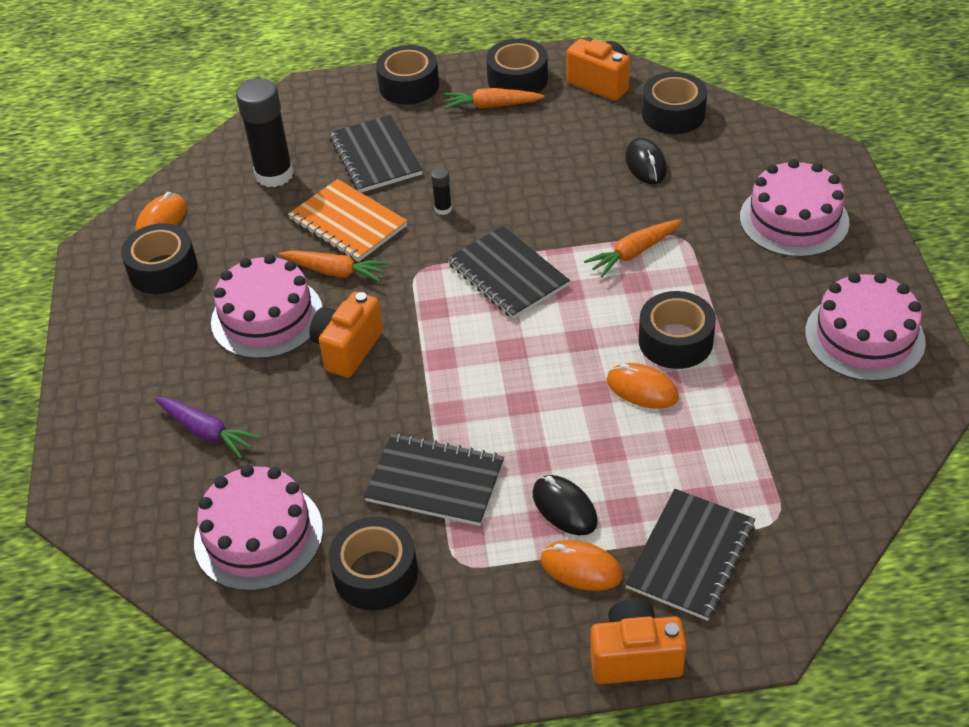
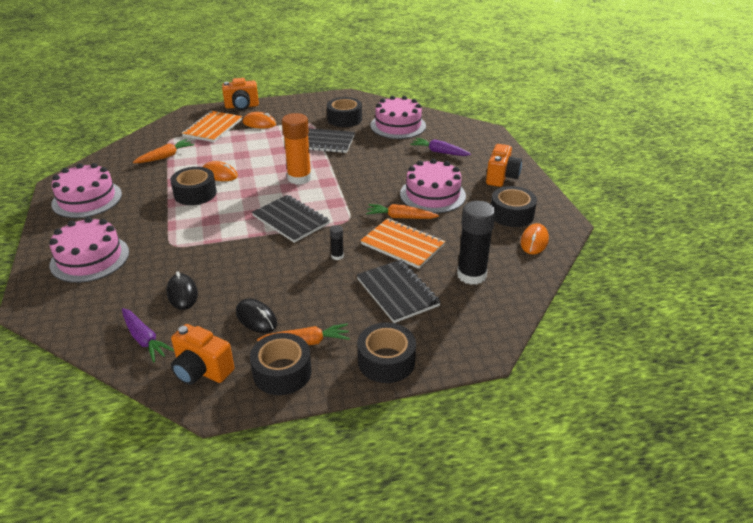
camera: 170 degrees right, 10 degrees down
(347, 349) = (380, 183): orange camera -> orange camera (501, 177)
(491, 371) = (299, 178): none -> orange glue stick
(564, 508) = (264, 137): black mouse -> black mouse (256, 318)
(633, 253) = (208, 234): orange carrot -> orange carrot (165, 157)
(673, 114) = (144, 339): black tape -> purple carrot
(690, 556) = (213, 128): black notebook -> orange notebook

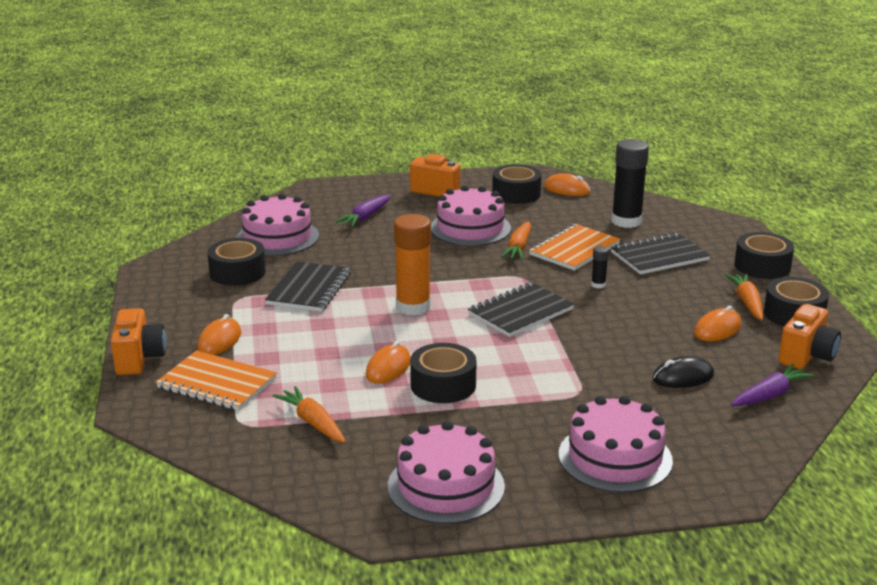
camera: 85 degrees left, 10 degrees down
(256, 318) = (717, 329): black mouse -> orange mouse

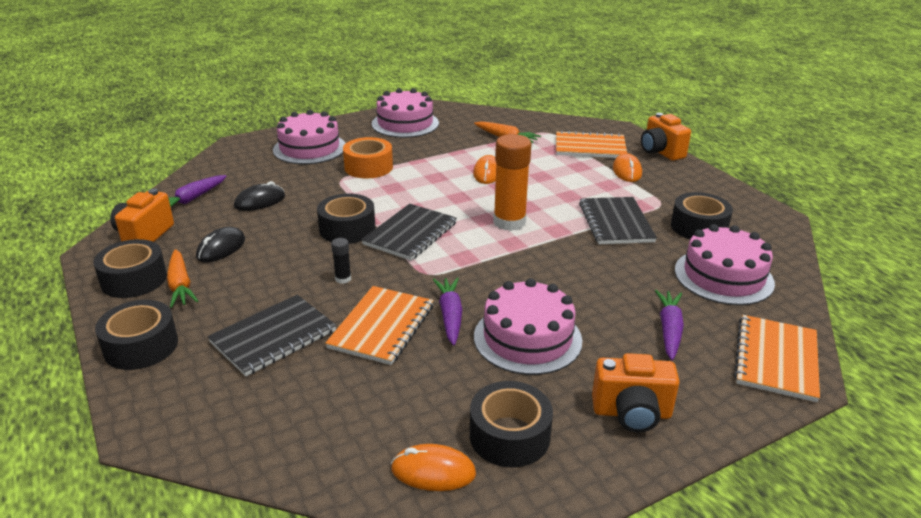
camera: 160 degrees right, 5 degrees up
(317, 196) = (776, 359): none -> orange notebook
(443, 385) = (440, 169): black tape -> black tape (347, 229)
(518, 248) = (450, 316): orange carrot -> purple carrot
(536, 405) = (368, 167): none -> orange tape
(626, 221) = (321, 402): black glue stick -> none
(717, 329) = (221, 248): orange mouse -> black mouse

